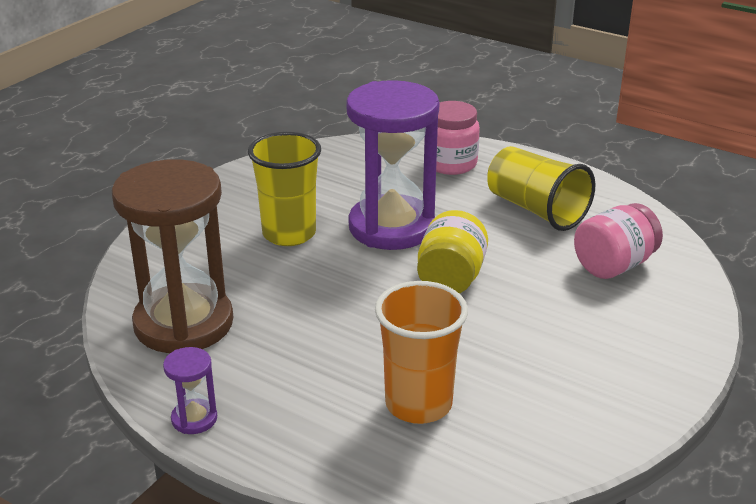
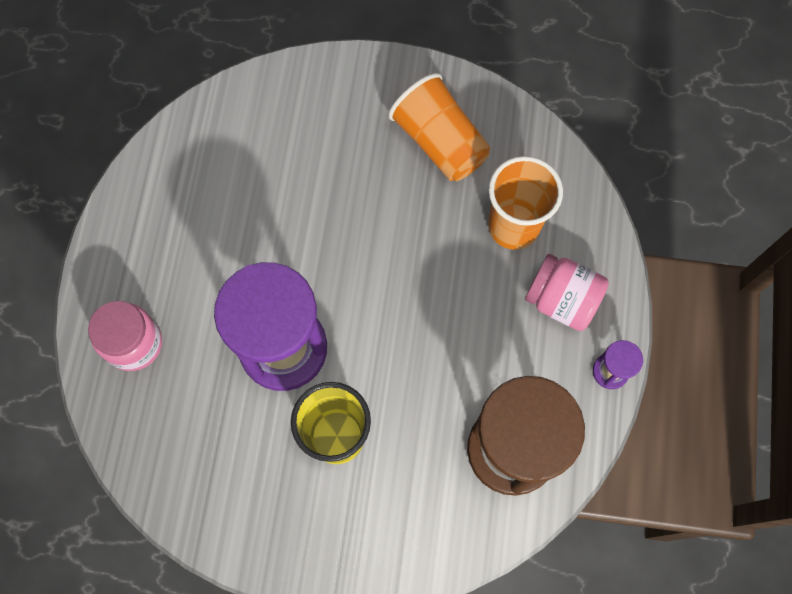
camera: 115 degrees left, 40 degrees up
(450, 279) = (344, 264): yellow jar -> none
(536, 210) = (196, 233): yellow cup -> none
(561, 382) = (440, 142): none -> orange cup
(614, 265) = (265, 145): pink jar -> pink jar (561, 300)

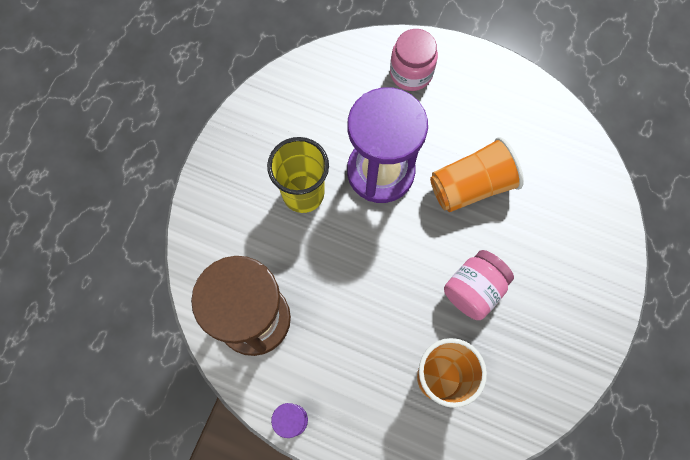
camera: 105 degrees right, 0 degrees up
(440, 142) = (531, 337): orange cup -> orange cup (471, 186)
(561, 300) = (364, 398): pink jar -> pink jar (473, 289)

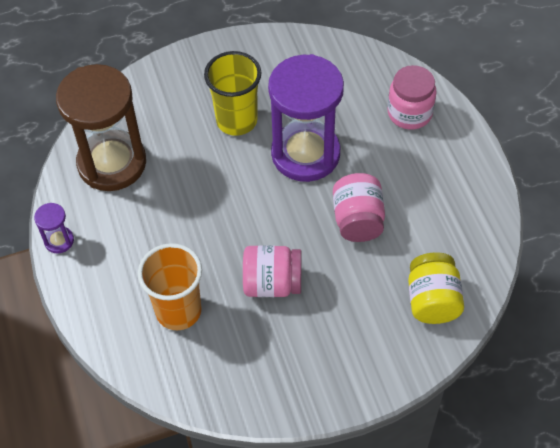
camera: 50 degrees right, 15 degrees down
(471, 186) = (358, 220): orange cup -> pink jar
(579, 195) = (432, 300): none -> yellow jar

